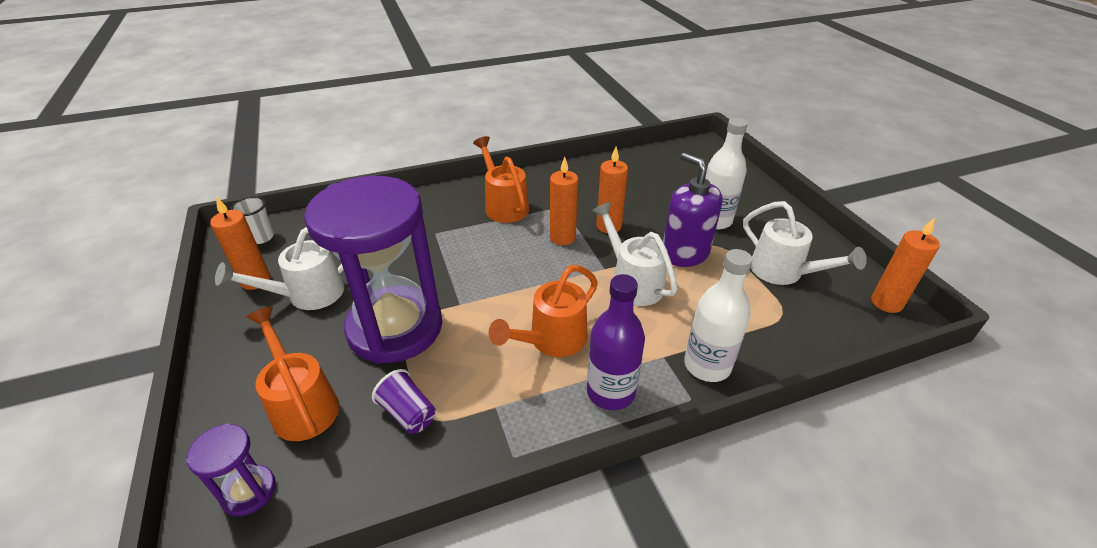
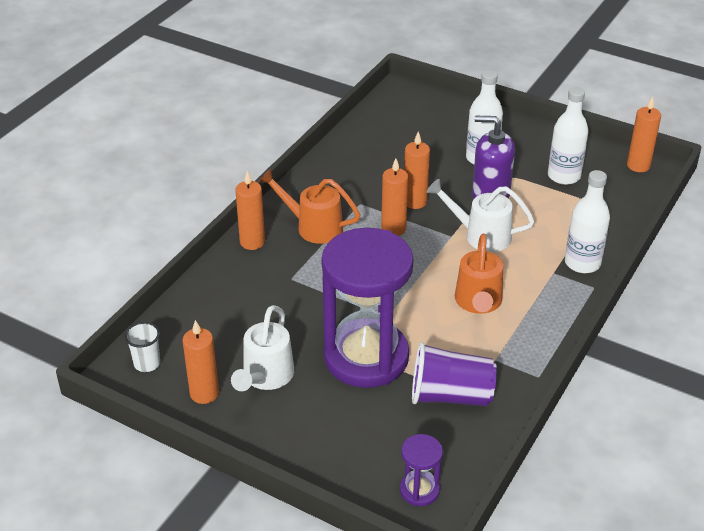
camera: 40 degrees left, 0 degrees up
(302, 404) = (377, 434): orange watering can -> none
(408, 413) = (450, 395): purple cup -> purple cup, size x1.74
(447, 195) = (252, 242): none -> orange candle
(610, 392) = (548, 311): purple bottle -> none
(783, 272) = (564, 176): white watering can -> white bottle

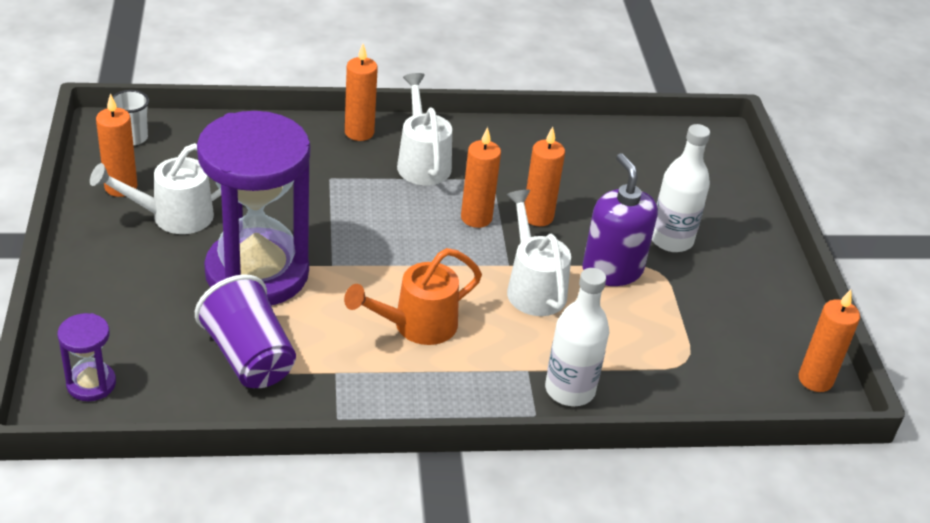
camera: 50 degrees right, 0 degrees up
(313, 227) = (422, 162): orange watering can -> white watering can
(564, 176) = (716, 319): white bottle -> none

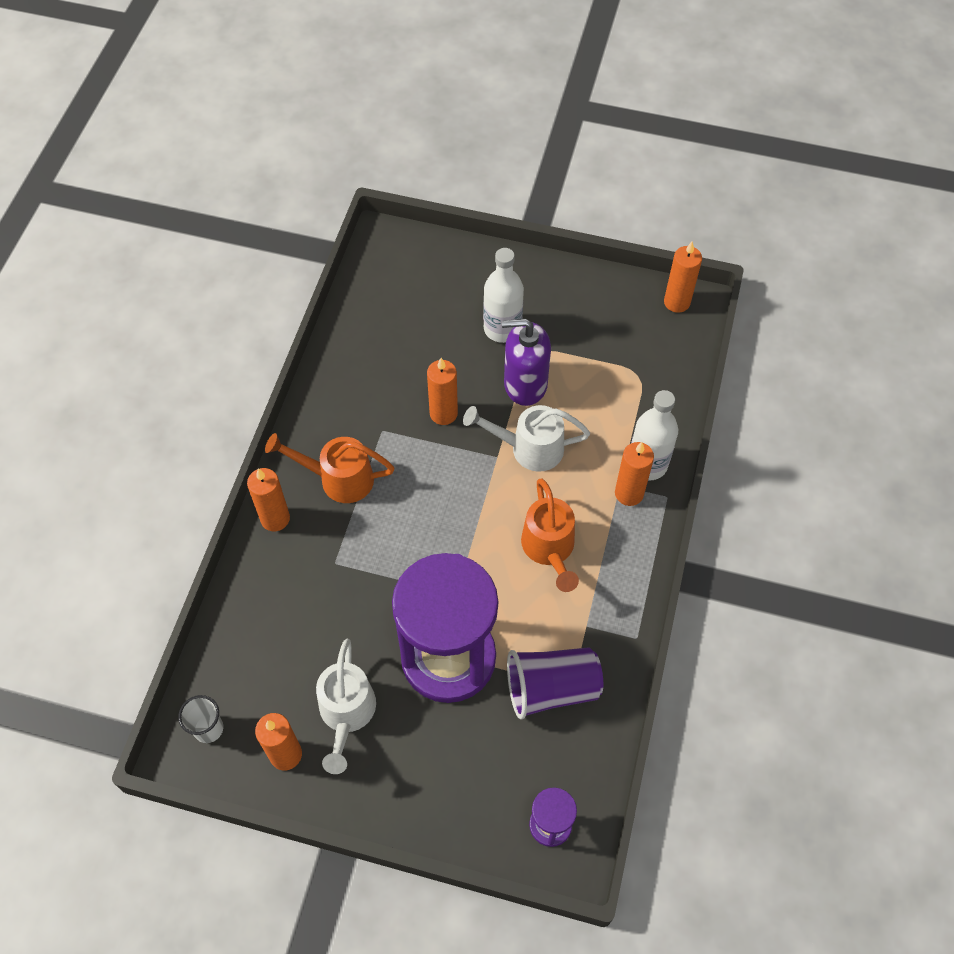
camera: 65 degrees left, 20 degrees up
(422, 162) = (338, 479): white watering can -> orange watering can
(476, 218) = (430, 461): orange candle -> orange candle (629, 493)

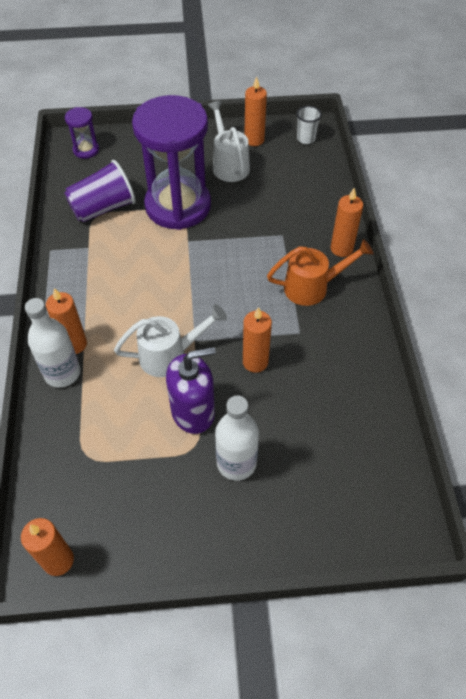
camera: 160 degrees right, 5 degrees down
(549, 549) = (129, 286): orange watering can -> none

